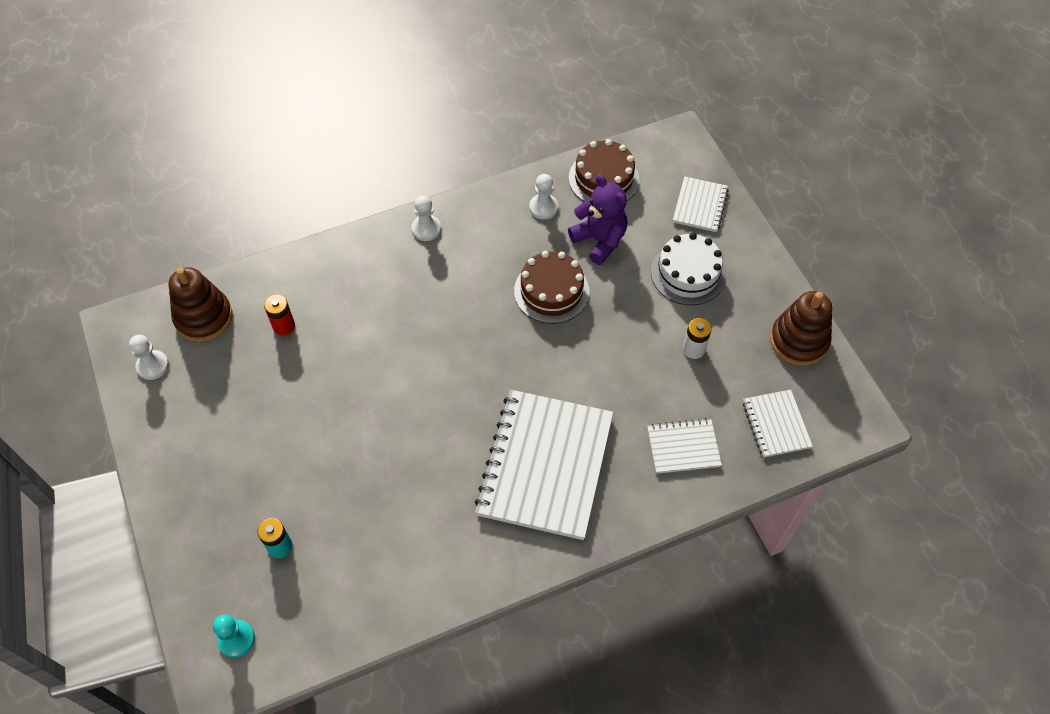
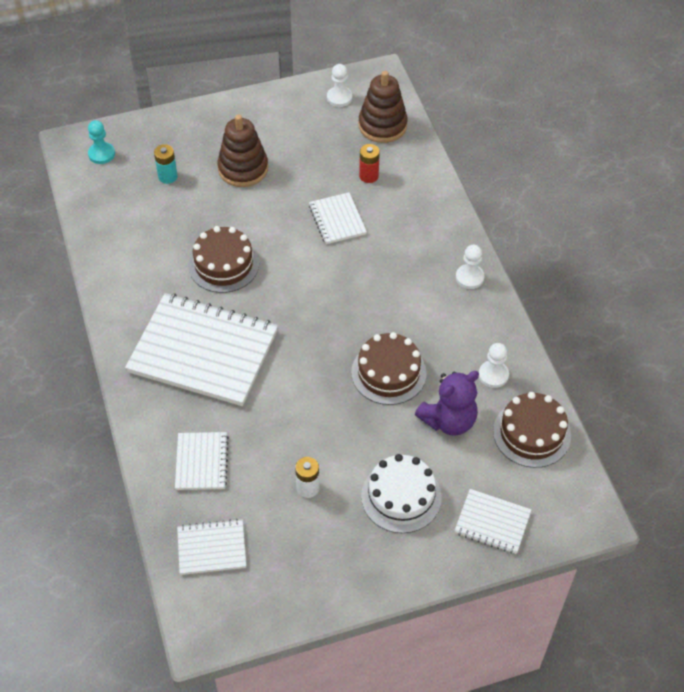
camera: 95 degrees right, 5 degrees down
(350, 352) = (337, 220): none -> white notebook
(420, 461) = (223, 264): none -> brown cake
(799, 341) = (306, 590): brown stacking toy -> brown stacking toy (243, 169)

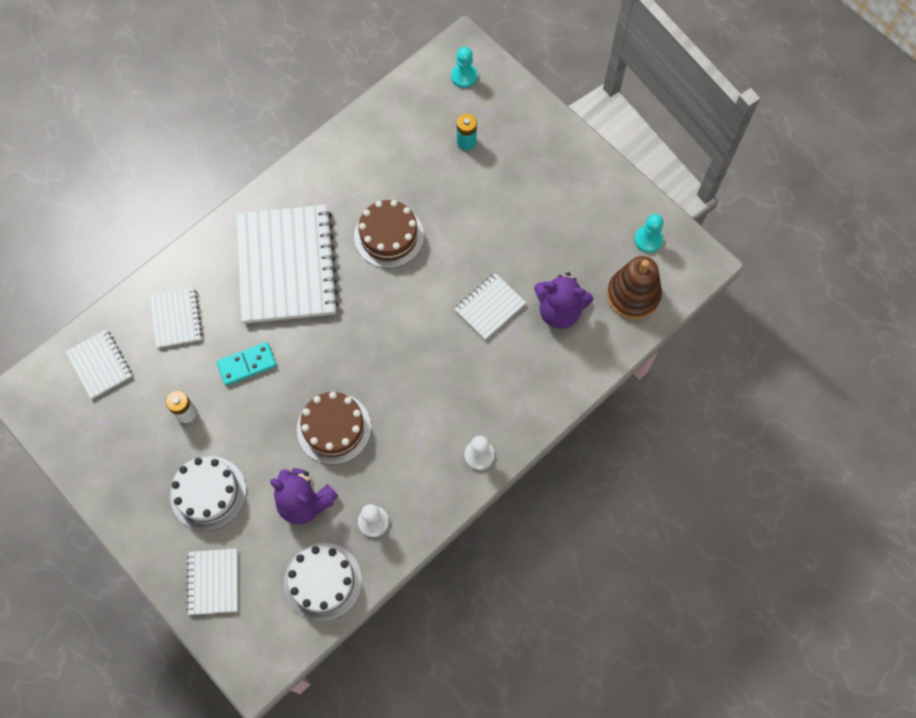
camera: 65 degrees right, 15 degrees up
(201, 462) = (176, 318): white notebook -> white notebook turned 75 degrees counterclockwise
(243, 169) = (509, 198): brown stacking toy -> none
(286, 419) = (247, 365): none -> turquoise domino
(339, 98) = (648, 239): white pawn -> turquoise pawn
(368, 176) = (559, 311): red battery -> purple teddy bear
(532, 433) = (323, 581): brown cake -> white cake

